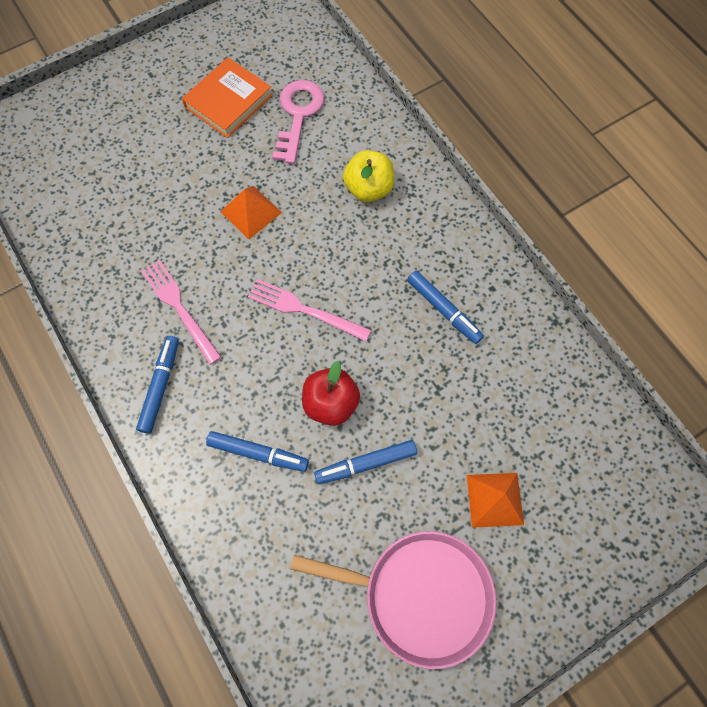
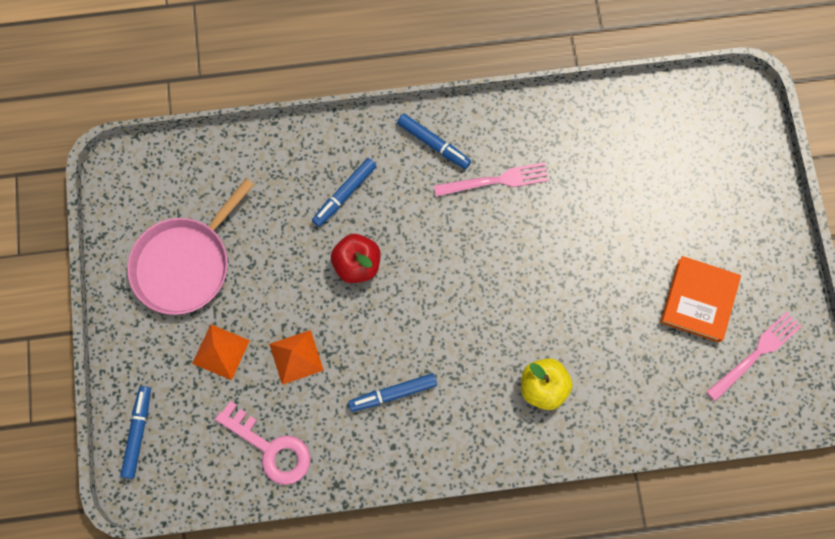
camera: 115 degrees right, 5 degrees up
(228, 101) = (698, 300): orange book -> orange book turned 45 degrees clockwise
(251, 212) = (564, 272): orange pyramid -> orange pyramid (296, 357)
(298, 115) = (655, 358): pink key -> pink key (270, 448)
(304, 310) = (447, 278): pink fork -> pink fork (756, 354)
(365, 463) = (297, 269): blue marker -> blue marker (138, 433)

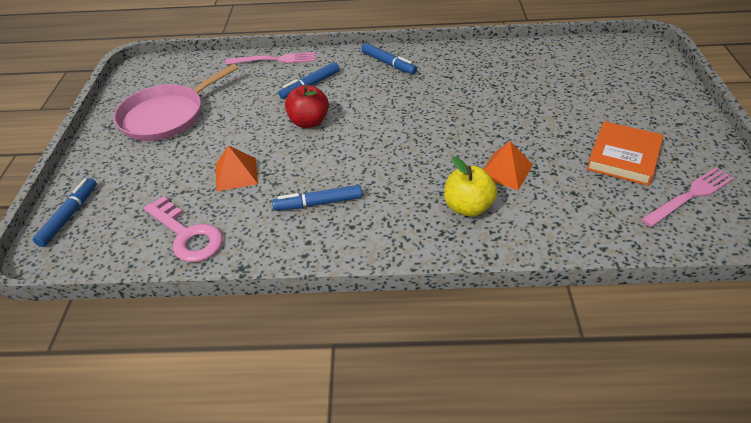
camera: 10 degrees right, 30 degrees down
(221, 352) = (171, 167): orange pyramid -> orange pyramid (505, 170)
(496, 181) = (436, 83): pink fork -> pink fork (275, 60)

